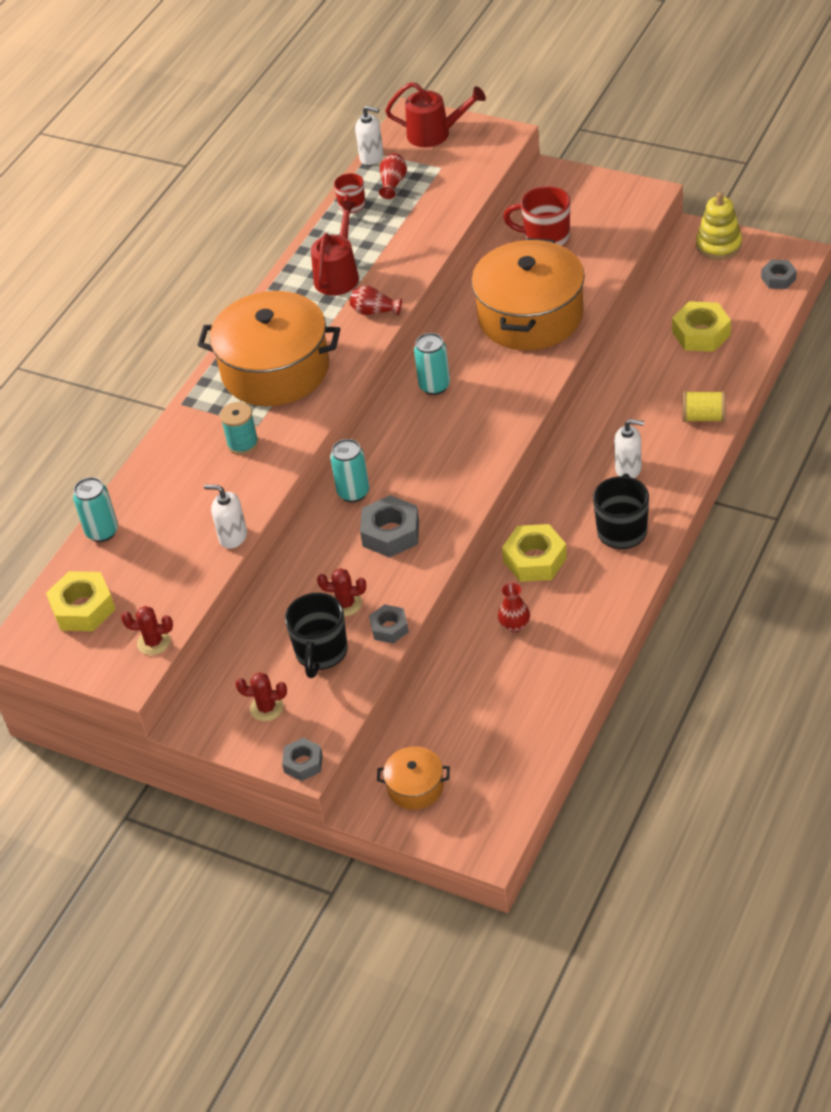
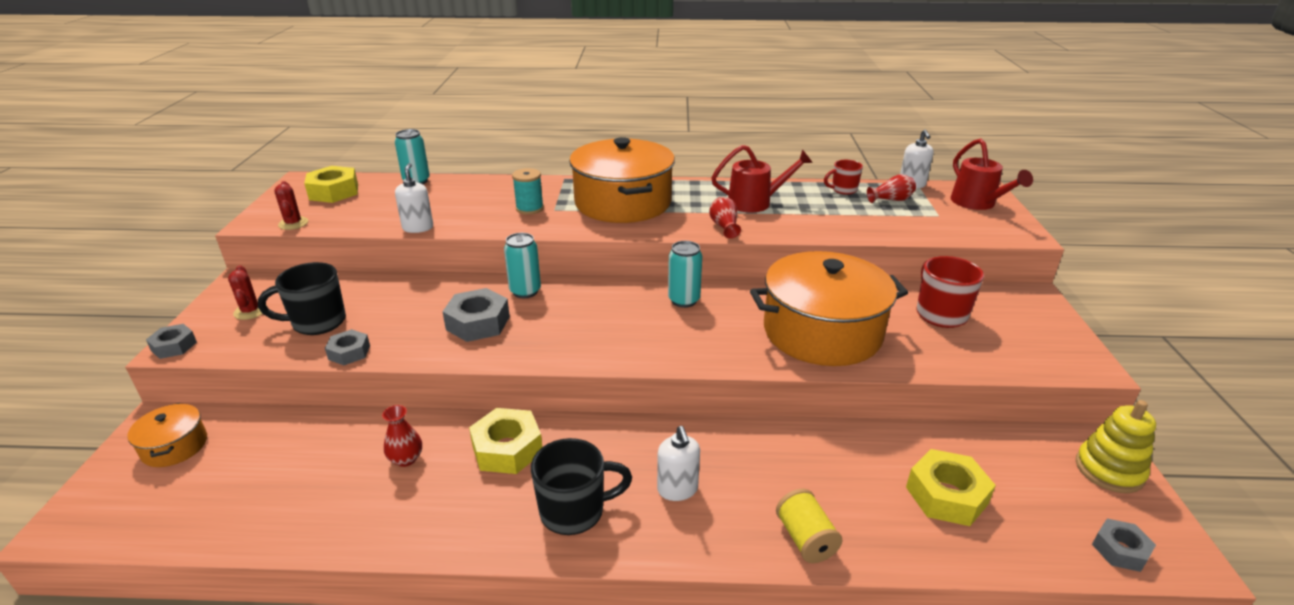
camera: 60 degrees right, 15 degrees down
(346, 604) = (381, 321): red cactus -> none

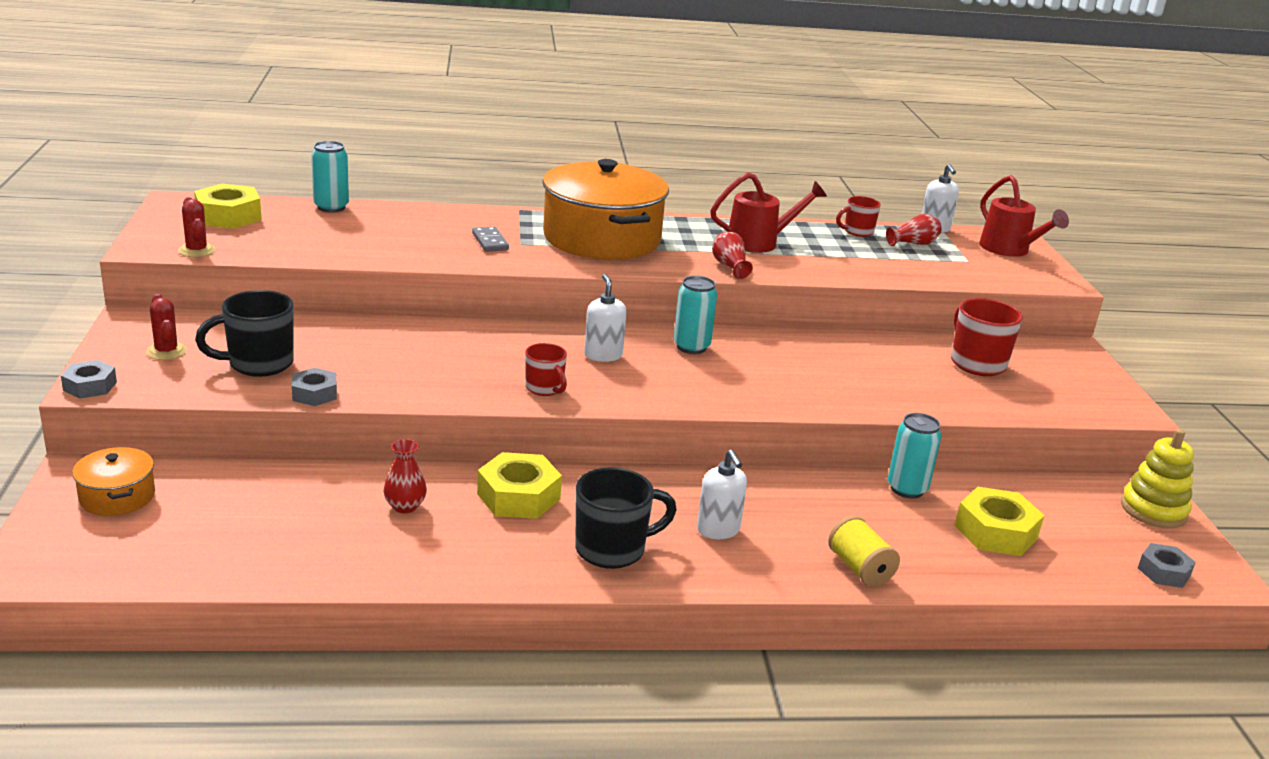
camera: 10 degrees left, 5 degrees down
(418, 228) = (360, 259): white soap dispenser -> white soap dispenser (603, 355)
(478, 323) = (457, 366): grey nut -> none
(525, 291) = (501, 335): turquoise can -> turquoise can (907, 489)
(529, 208) = (490, 242): turquoise spool -> grey domino
(545, 345) = (545, 388): none -> red mug
(822, 332) = (852, 379): orange pot -> none

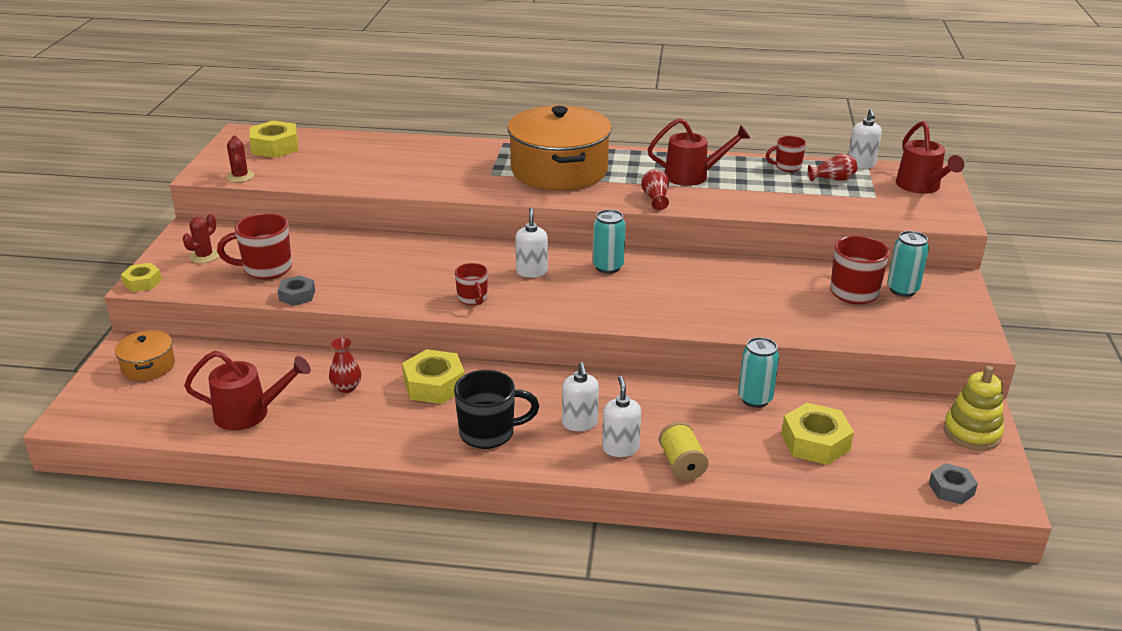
camera: 15 degrees right, 5 degrees up
(90, 386) = (142, 282): grey nut -> yellow nut
(166, 351) = (204, 256): red cactus -> red cactus turned 45 degrees clockwise
(258, 364) = (266, 269): black mug -> red mug
(286, 547) = (250, 413): none -> red watering can
(331, 207) = (355, 139): turquoise can -> turquoise can (902, 290)
(490, 242) = (466, 172): grey domino -> none
(779, 555) = (620, 448): none -> white soap dispenser

